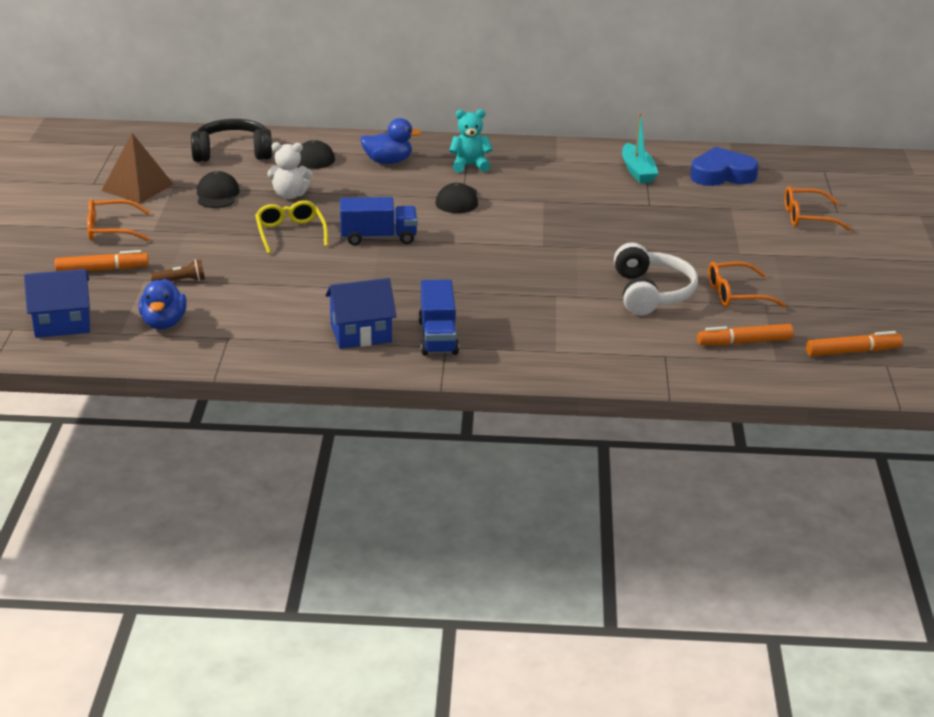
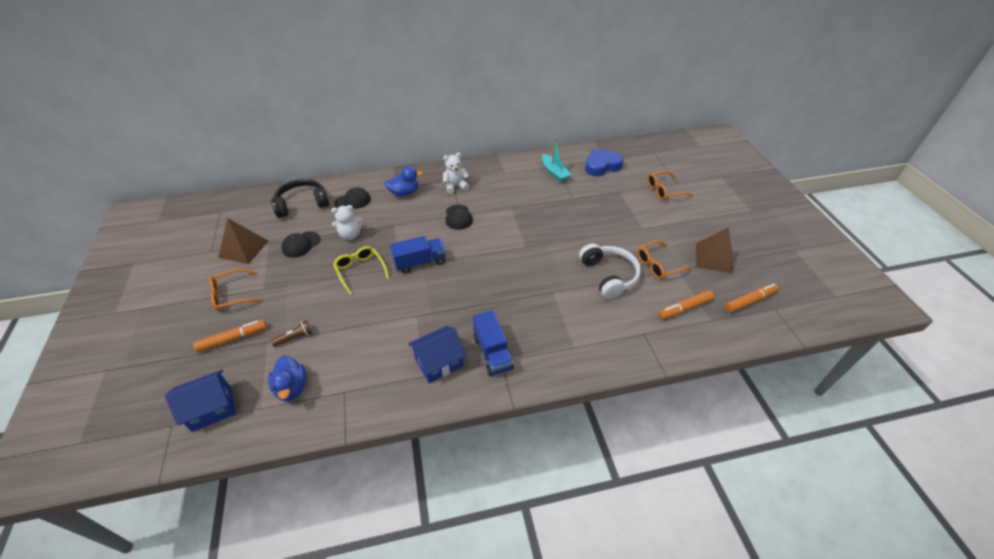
camera: 15 degrees left, 15 degrees up
(217, 195) = (301, 244): black cap -> black cap turned 120 degrees counterclockwise
(470, 165) = (455, 186): turquoise teddy bear -> white teddy bear
(831, 301) = (714, 258): none -> brown pyramid

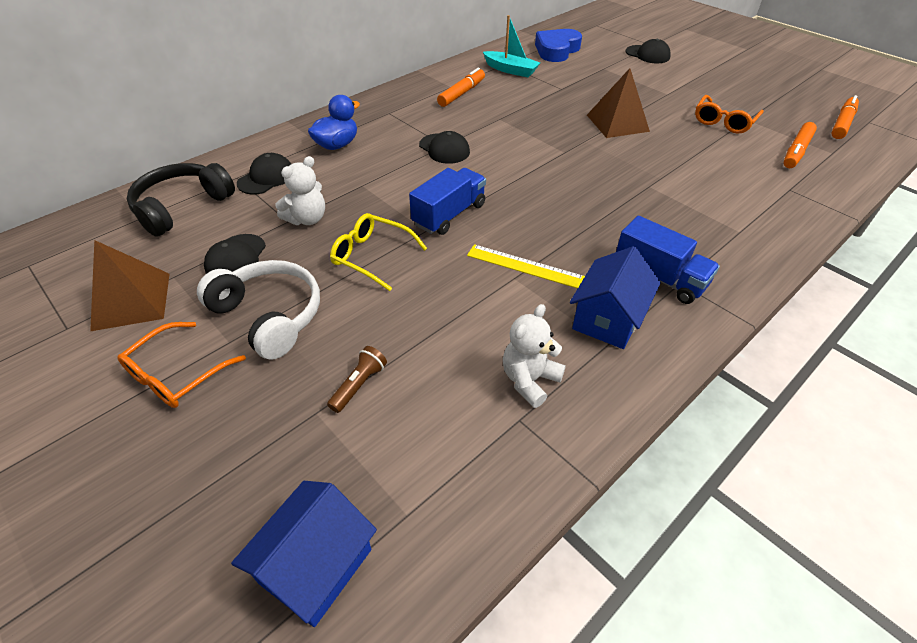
camera: 30 degrees left, 0 degrees up
(233, 339) = (246, 437): orange marker -> orange marker (461, 93)
(292, 387) = (430, 457): blue duck -> none
(428, 311) = (524, 266): none -> yellow ruler
(455, 186) = (402, 118): white teddy bear -> white teddy bear (529, 380)
(609, 275) = (689, 148): white headphones -> white headphones (269, 316)
(664, 190) = (647, 54): orange glasses -> black cap
(714, 258) = (766, 98): brown pyramid -> brown pyramid (617, 123)

